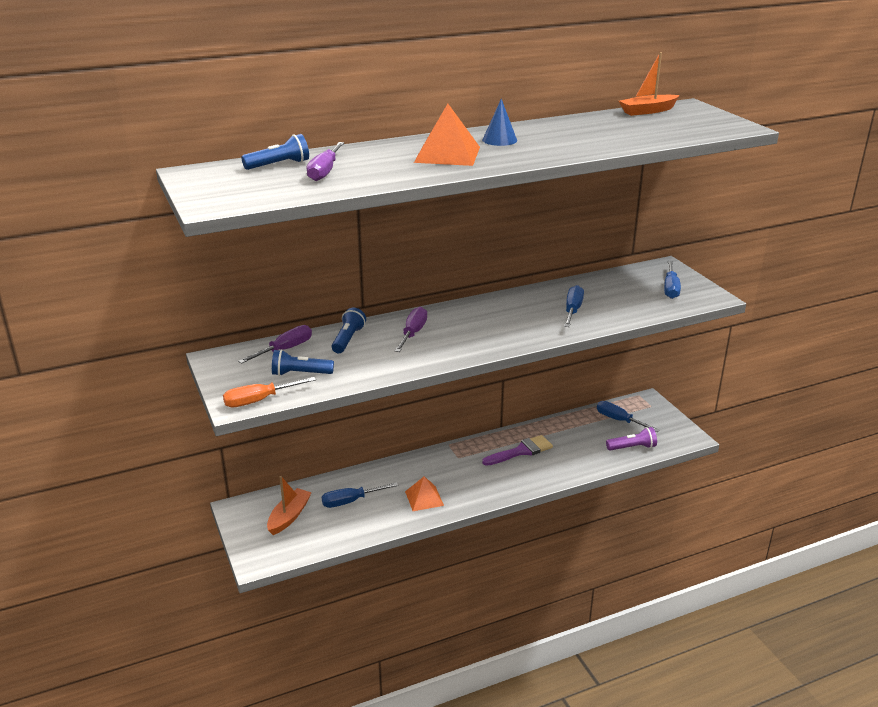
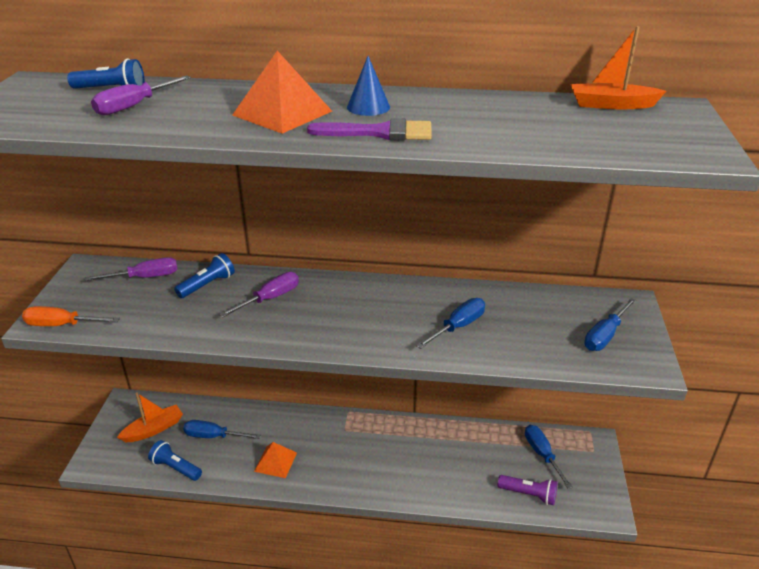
camera: 30 degrees right, 5 degrees up
(300, 374) = (126, 308): blue flashlight -> blue flashlight (175, 468)
(521, 451) = (409, 449): purple brush -> purple brush (380, 133)

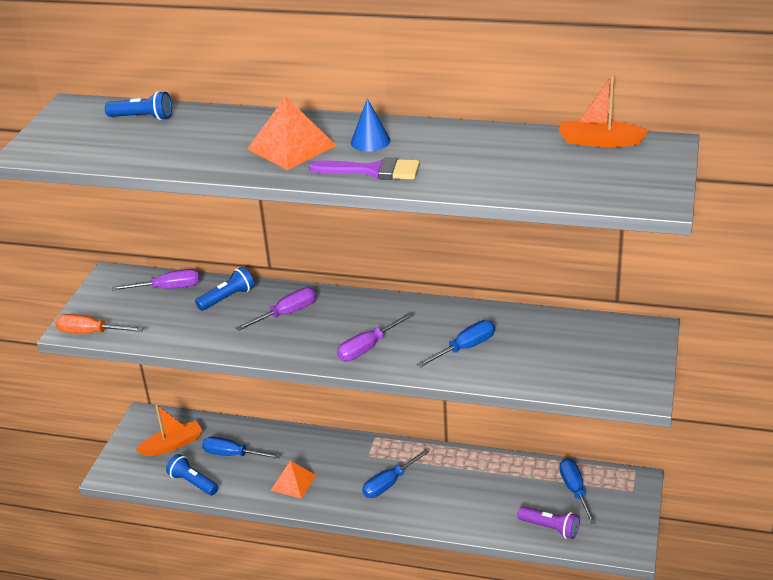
camera: 10 degrees right, 0 degrees up
(134, 106) = (162, 137): purple screwdriver -> purple screwdriver (368, 348)
(605, 335) = (610, 362): blue screwdriver -> blue screwdriver (389, 483)

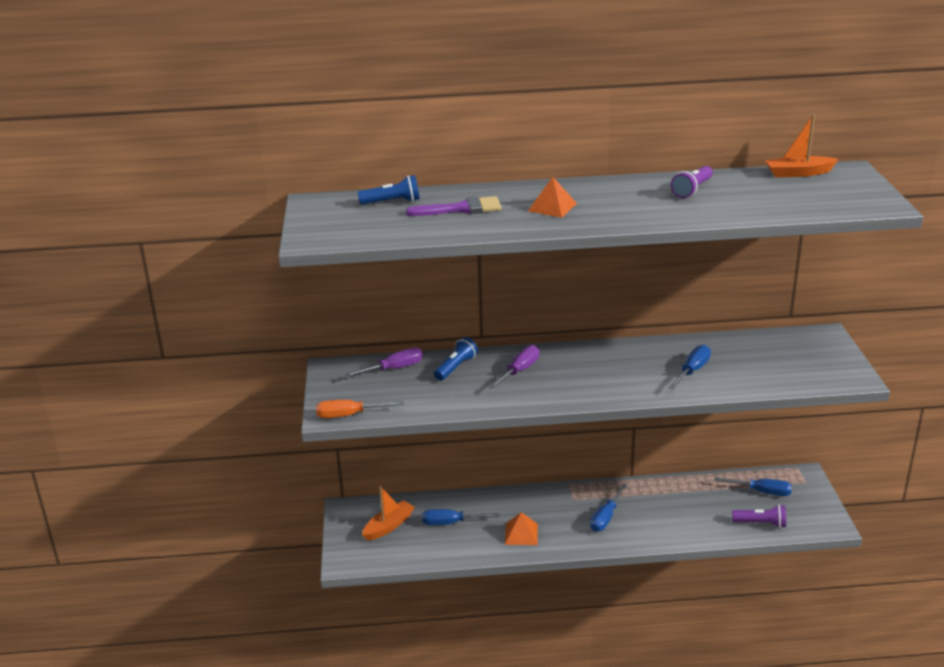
camera: 20 degrees left, 5 degrees down
(193, 483) = (429, 553): blue flashlight -> none
(291, 147) = (552, 207): orange pyramid -> orange pyramid, size x0.65
(368, 348) = (611, 384): purple screwdriver -> none
(370, 141) = (615, 195): blue cone -> none
(372, 171) = (640, 214): purple brush -> purple brush (461, 209)
(458, 147) = (692, 190): none -> purple flashlight
(575, 491) = (761, 492): blue screwdriver -> blue screwdriver turned 135 degrees clockwise

